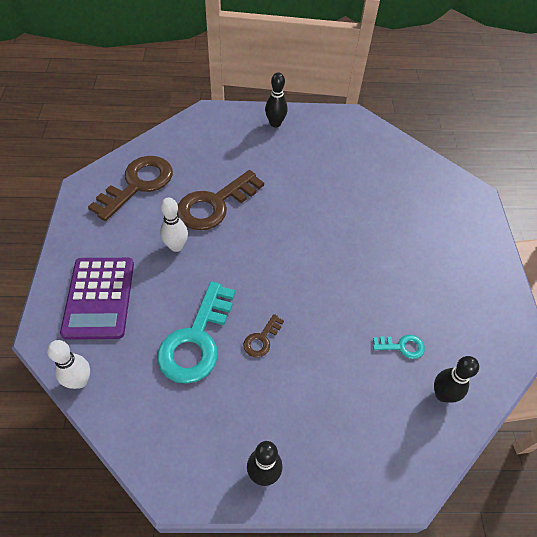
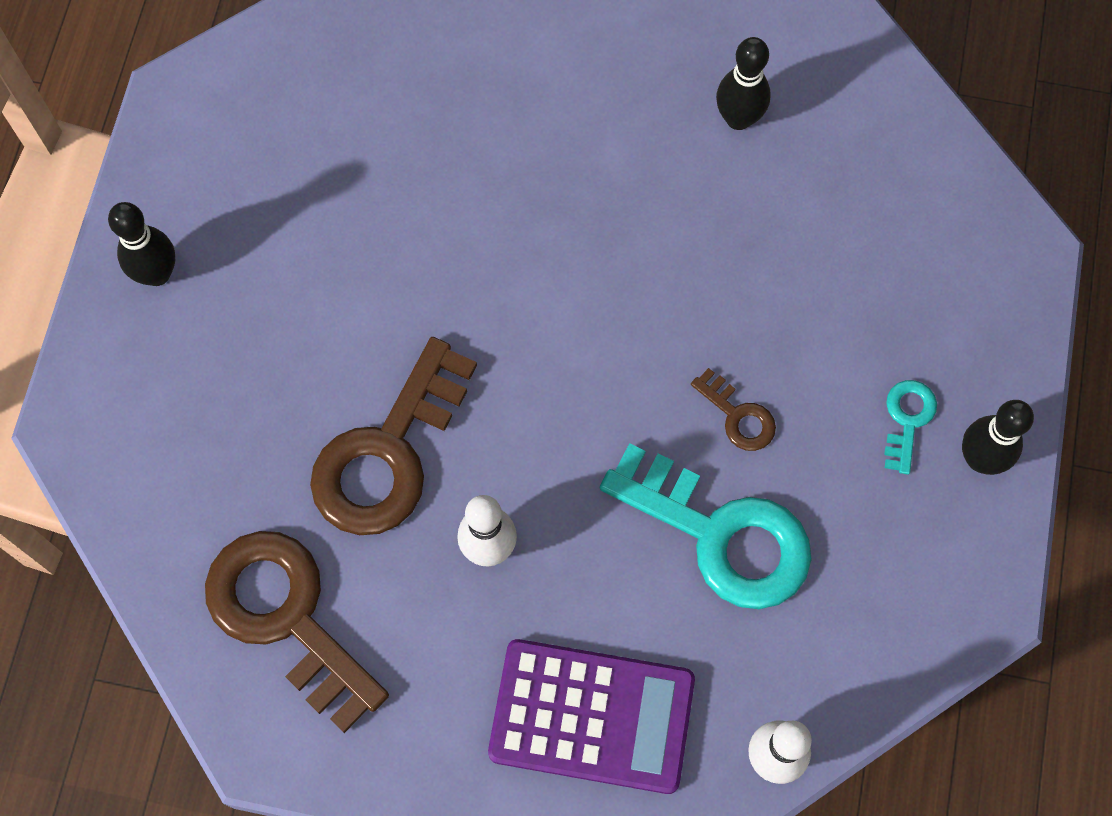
camera: 75 degrees left, 15 degrees up
(214, 205) = (388, 453): brown key -> brown key turned 60 degrees clockwise
(402, 346) = (790, 181): turquoise key -> turquoise key (907, 419)
(442, 394) = (887, 148): black bowling pin -> black bowling pin (738, 118)

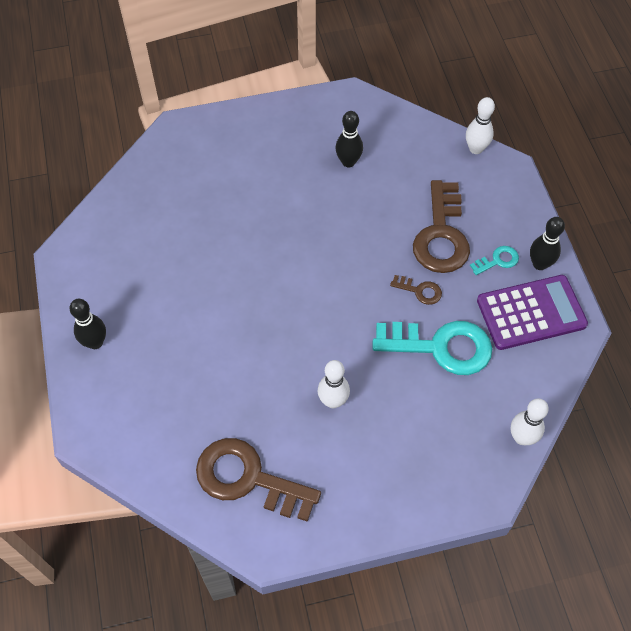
camera: 25 degrees left, 10 degrees down
(388, 453) = (259, 378): brown key -> brown key (441, 235)
(591, 716) = (426, 457): purple calculator -> purple calculator (531, 313)
(907, 419) = (498, 260): turquoise key -> turquoise key turned 75 degrees clockwise
(984, 187) = (475, 149): none -> white bowling pin

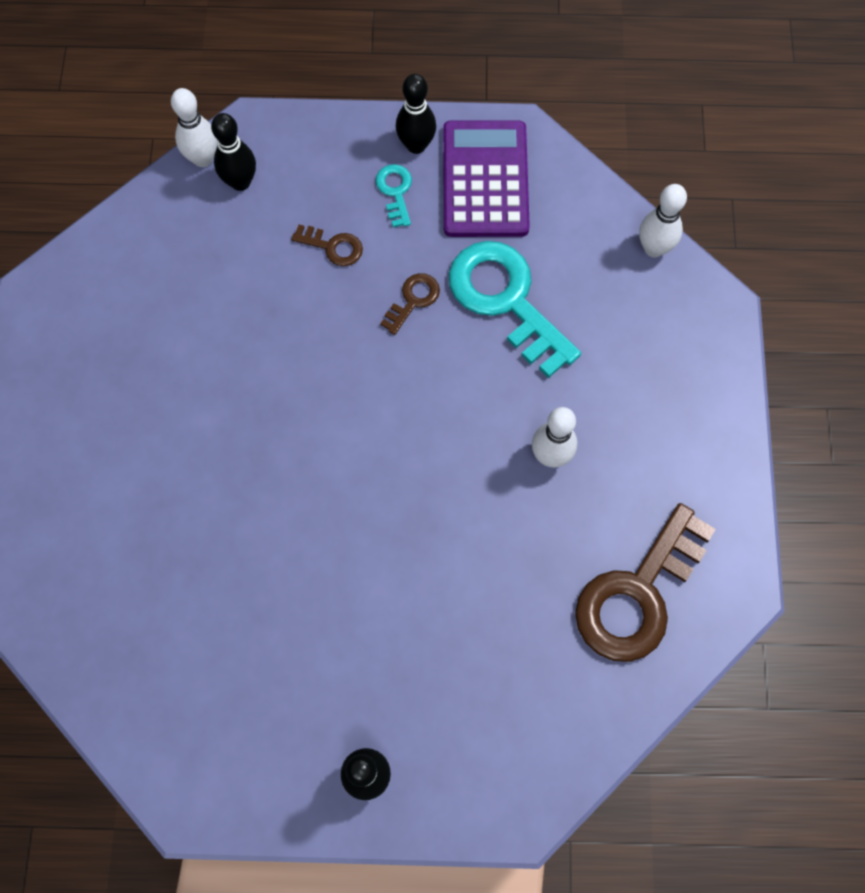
camera: 75 degrees left, 10 degrees up
(348, 162) = (162, 331): black bowling pin -> black bowling pin (240, 182)
(441, 235) = (333, 247): brown key -> brown key, size x0.46
(441, 347) = (506, 300): turquoise key -> turquoise key turned 60 degrees counterclockwise

